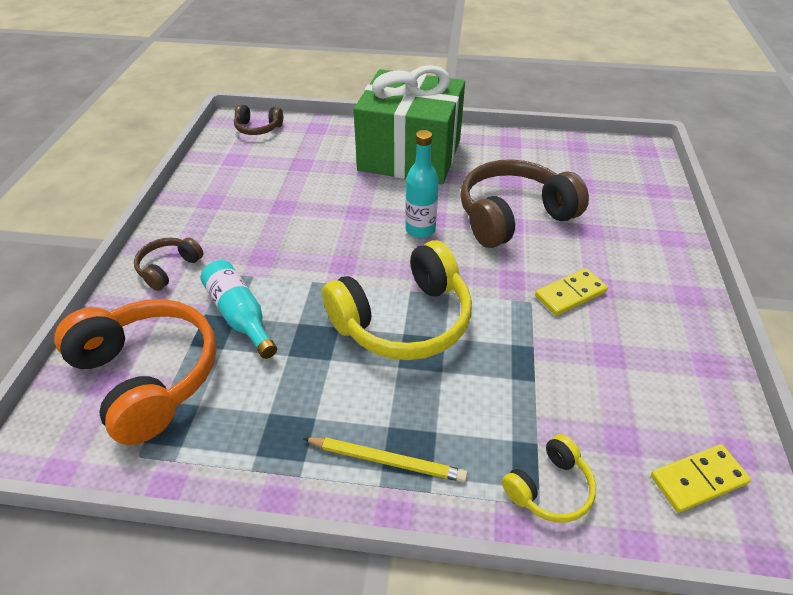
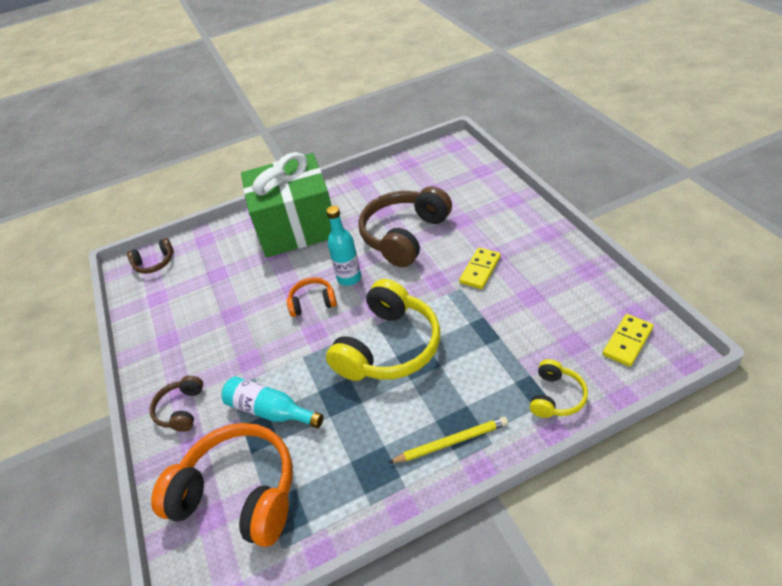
camera: 25 degrees left, 0 degrees up
(365, 235) = (312, 302): none -> orange headphones

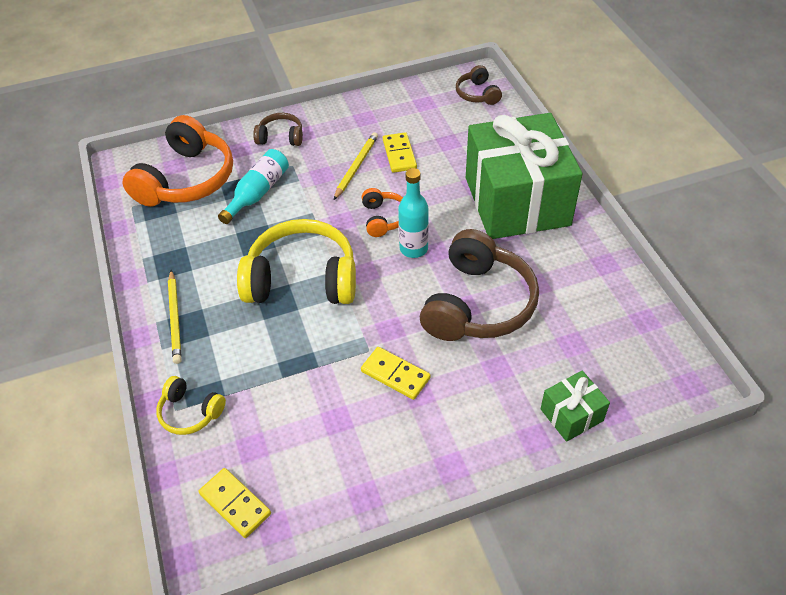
camera: 90 degrees right, 5 degrees up
(228, 304) = (399, 154): none -> yellow domino
(241, 334) = (356, 167): none -> yellow pencil
(389, 347) = (302, 279): yellow headphones -> yellow headphones turned 150 degrees clockwise
(404, 235) = (478, 304): brown headphones -> brown headphones turned 75 degrees clockwise
(490, 186) = (571, 415): none -> green gift

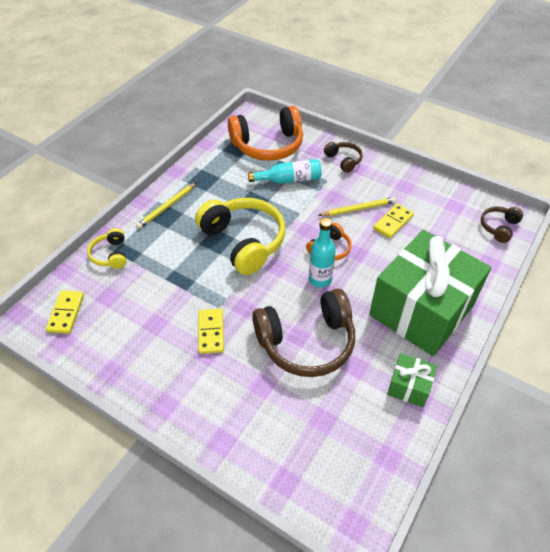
camera: 50 degrees right, 0 degrees up
(571, 415) = (259, 454): green gift -> green gift (409, 387)

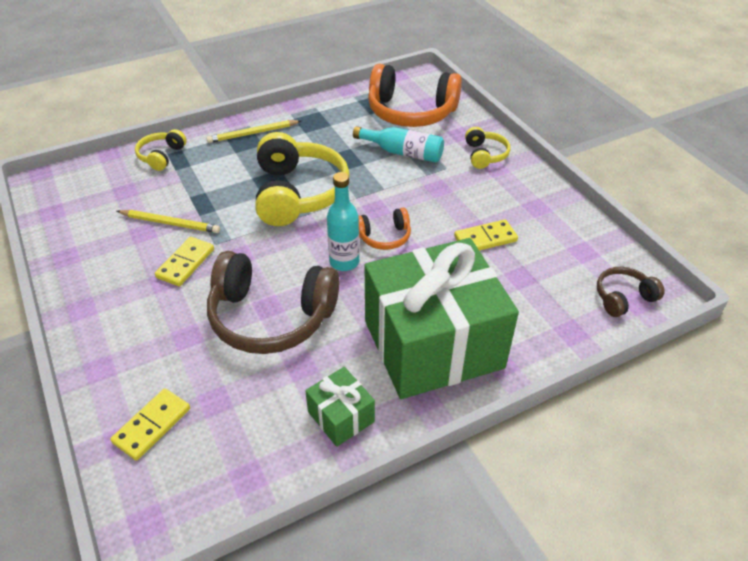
camera: 30 degrees right, 5 degrees down
(66, 313) = (76, 190): yellow domino -> yellow domino (152, 425)
(343, 160) = (485, 155): brown headphones -> yellow headphones
(358, 209) = (456, 209): yellow pencil -> yellow pencil (170, 223)

